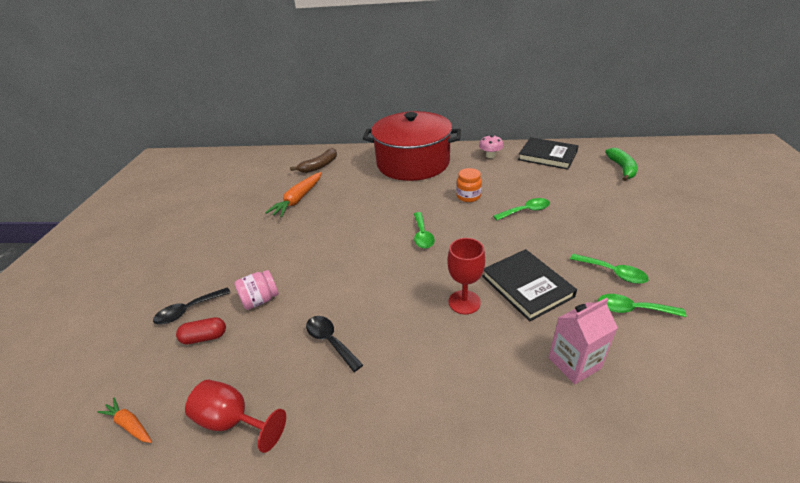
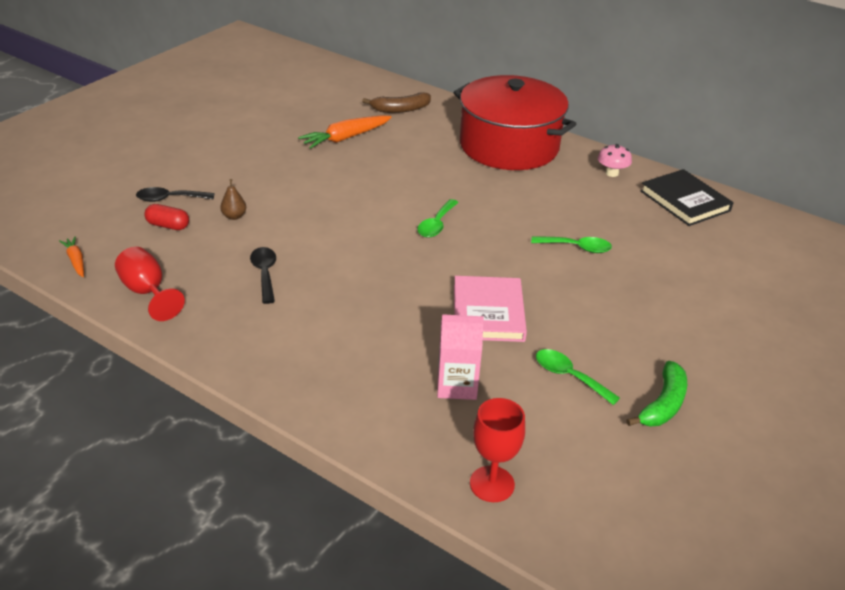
camera: 25 degrees right, 0 degrees up
(260, 300) = (234, 216): pink jar -> brown pear
(464, 302) = (412, 298): red goblet -> red goblet (492, 484)
(468, 196) = (530, 207): orange jar -> none
(526, 286) = (488, 312): black book -> pink book
(613, 273) = (593, 341): green spoon -> none
(622, 168) = (761, 252): green banana -> green banana (663, 404)

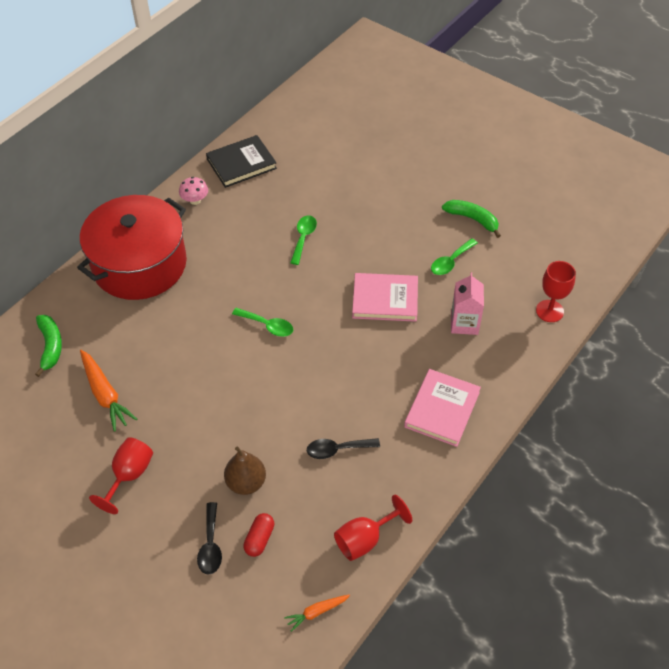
camera: 85 degrees left, 15 degrees up
(234, 216) = (246, 482): brown pear -> brown pear, size x1.68
(254, 155) = (129, 475): none -> red goblet
(313, 357) = (442, 409): none -> pink book
(400, 109) = (51, 346): brown banana -> green banana

